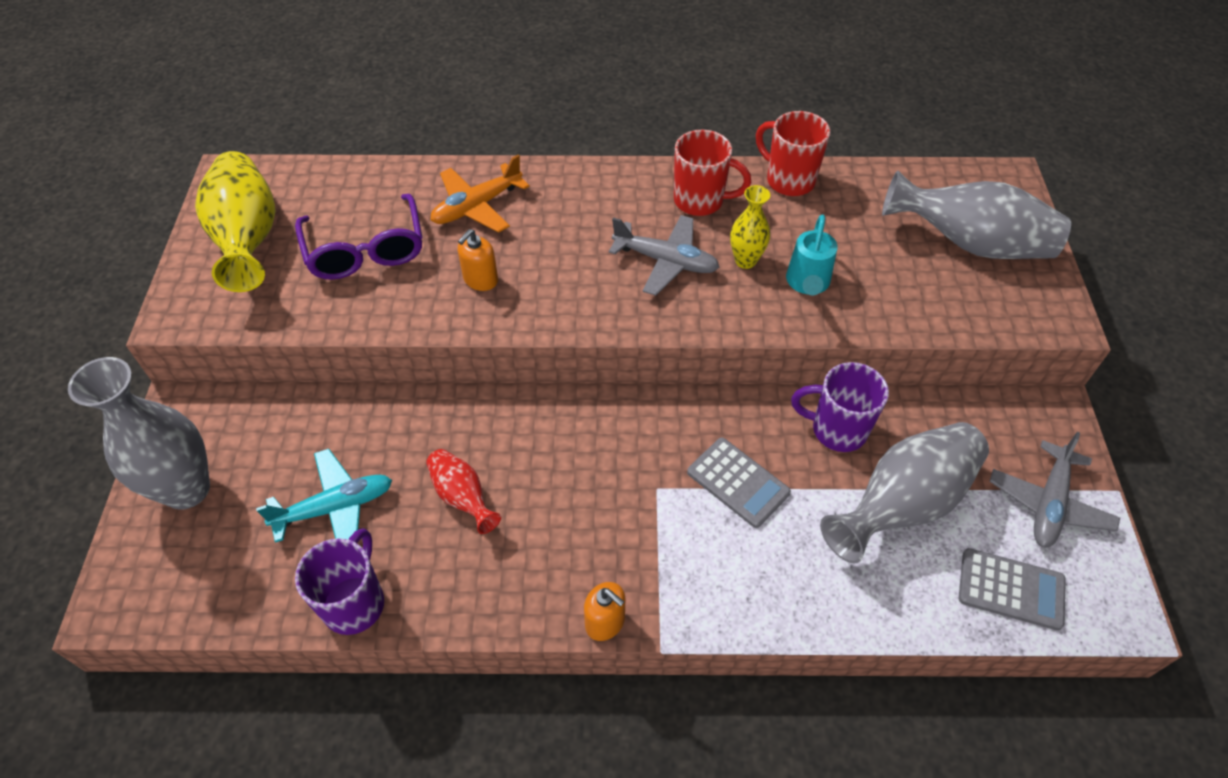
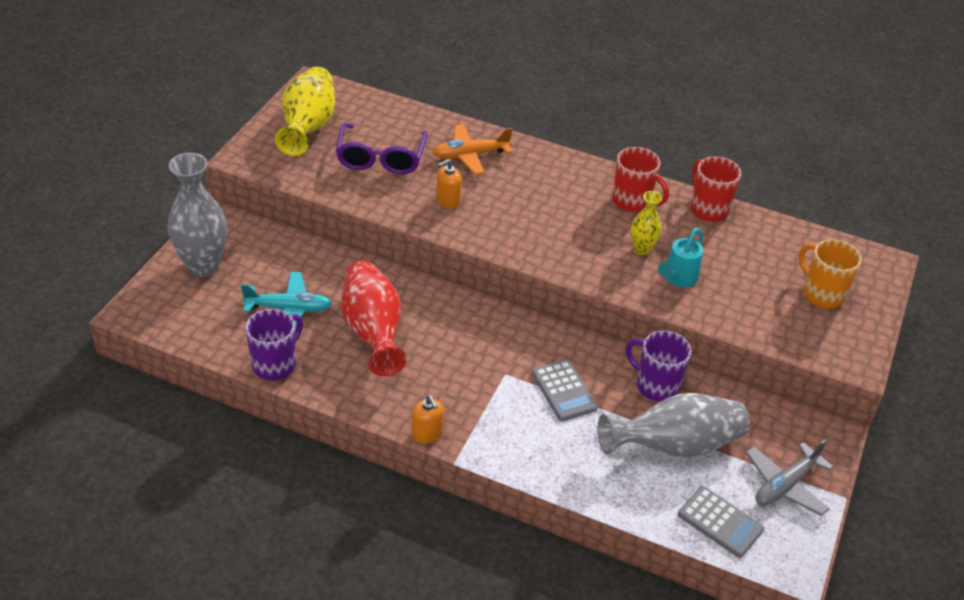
camera: 20 degrees right, 10 degrees down
(462, 497) = (373, 332): red vase -> red vase, size x1.90
(666, 261) = (583, 231): grey plane -> none
(970, 244) = (821, 294): grey vase -> orange mug

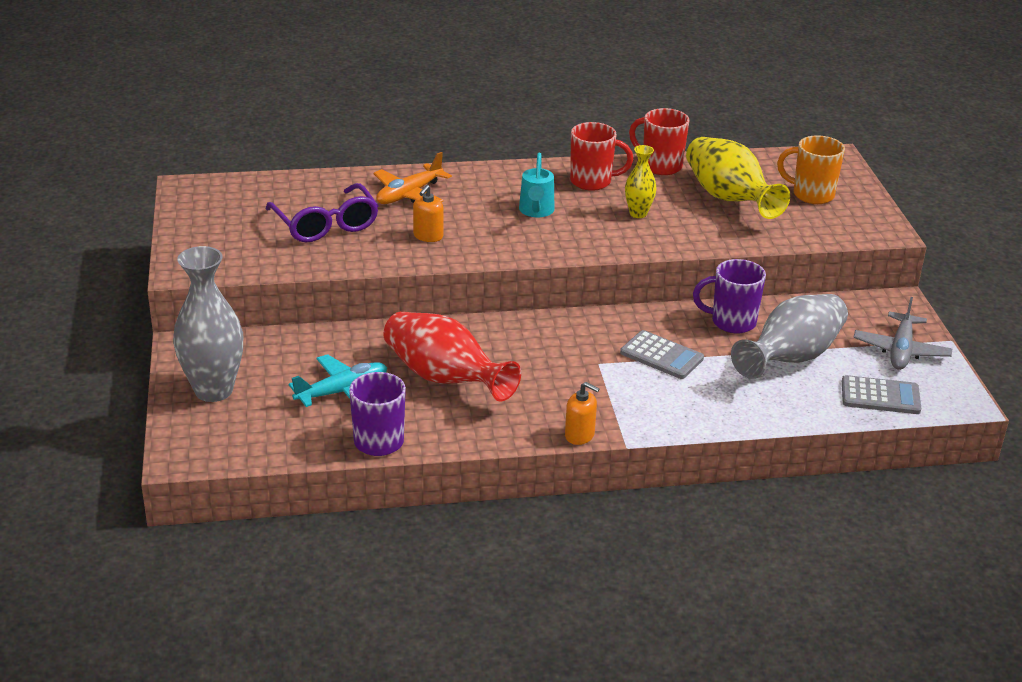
camera: 30 degrees left, 10 degrees down
(308, 127) = (223, 223): yellow vase -> yellow vase (728, 199)
(677, 278) = (690, 224): turquoise watering can -> turquoise watering can (536, 212)

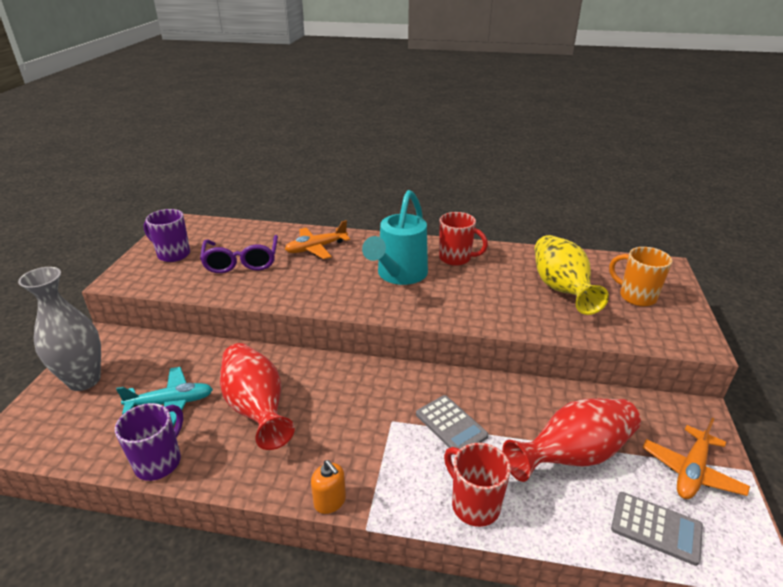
camera: 20 degrees right, 0 degrees up
(428, 236) = (305, 282): orange soap dispenser -> none
(536, 212) = (398, 276): turquoise watering can -> turquoise watering can, size x1.81
(638, 214) = (478, 290): yellow vase -> none
(660, 166) = (516, 254): red mug -> red mug (474, 504)
(731, 322) = (530, 402): purple mug -> purple mug (173, 254)
(791, 358) = (573, 455): grey vase -> red vase
(901, 350) = (691, 471): grey plane -> orange plane

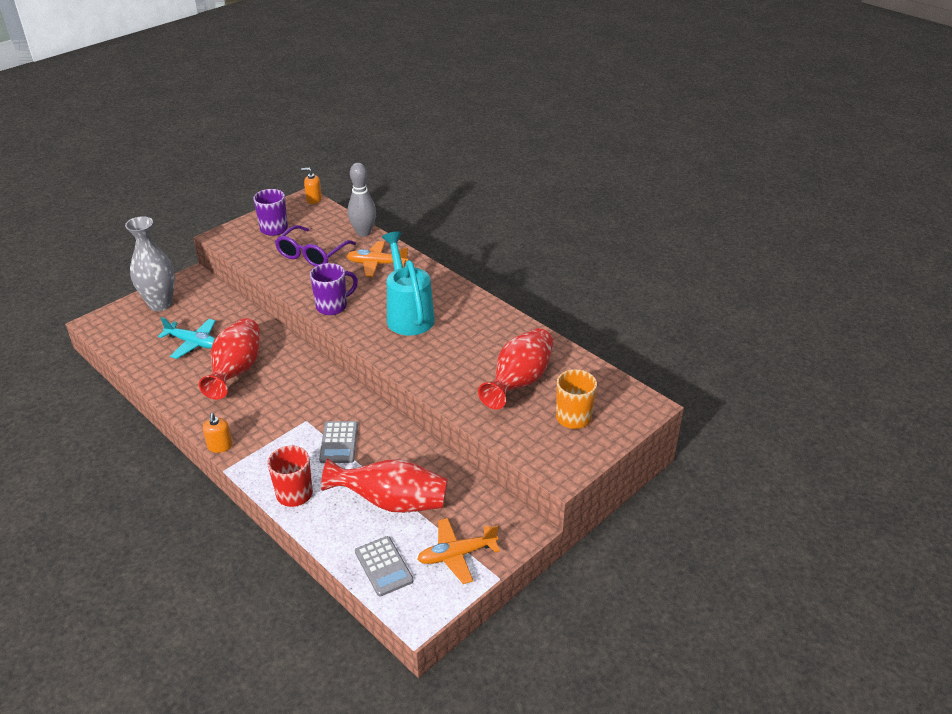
camera: 35 degrees right, 5 degrees up
(159, 461) = (157, 376): purple mug -> purple mug (333, 306)
(189, 220) = (314, 200): none -> orange soap dispenser
(271, 229) = (363, 232): none -> grey bowling pin
(398, 276) = (408, 314): turquoise watering can -> turquoise watering can turned 105 degrees clockwise
(456, 258) = (473, 319): red mug -> none
(561, 289) = (519, 382): yellow vase -> red vase

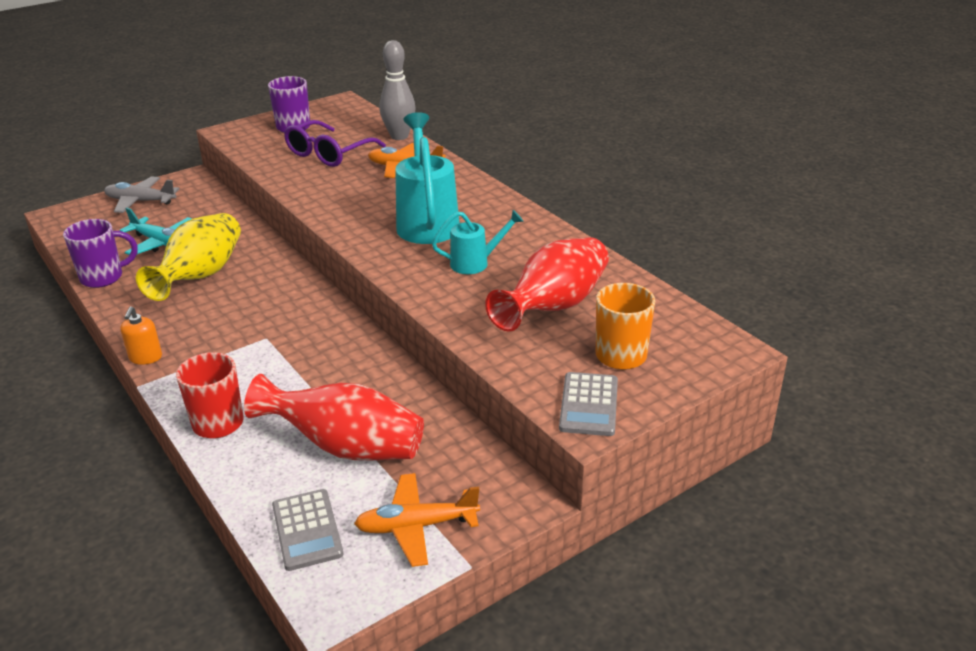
camera: 10 degrees right, 5 degrees down
(160, 304) = (140, 201): grey vase -> grey plane
(236, 371) = (201, 276): red vase -> yellow vase
(314, 200) = (351, 102): orange soap dispenser -> none
(333, 306) = (334, 207): purple mug -> purple mug (103, 277)
(339, 442) = (299, 367): grey calculator -> grey calculator (589, 405)
(455, 349) = (476, 263): none -> turquoise watering can

